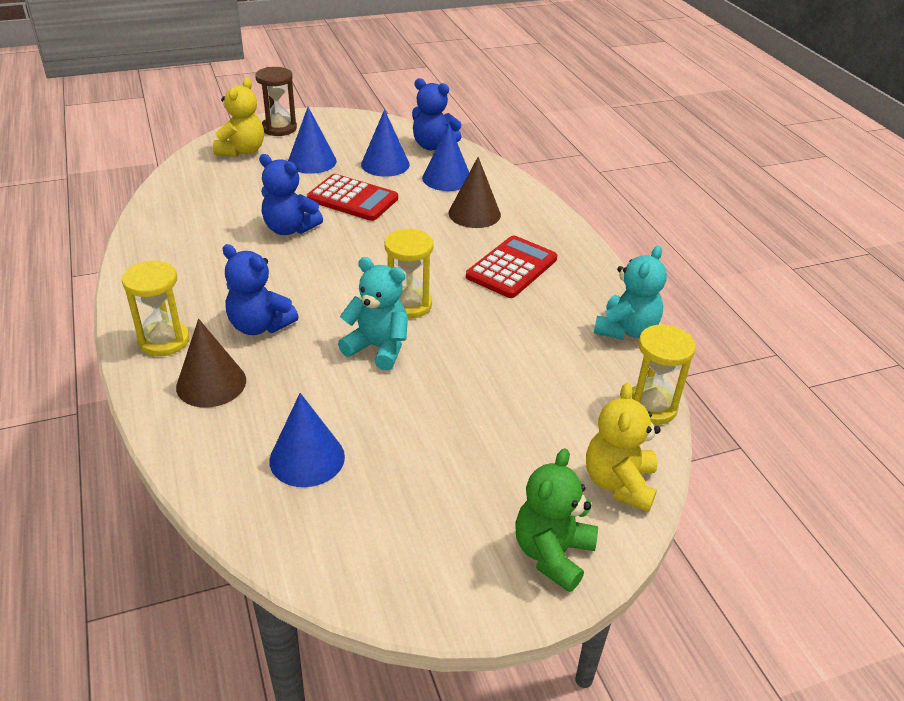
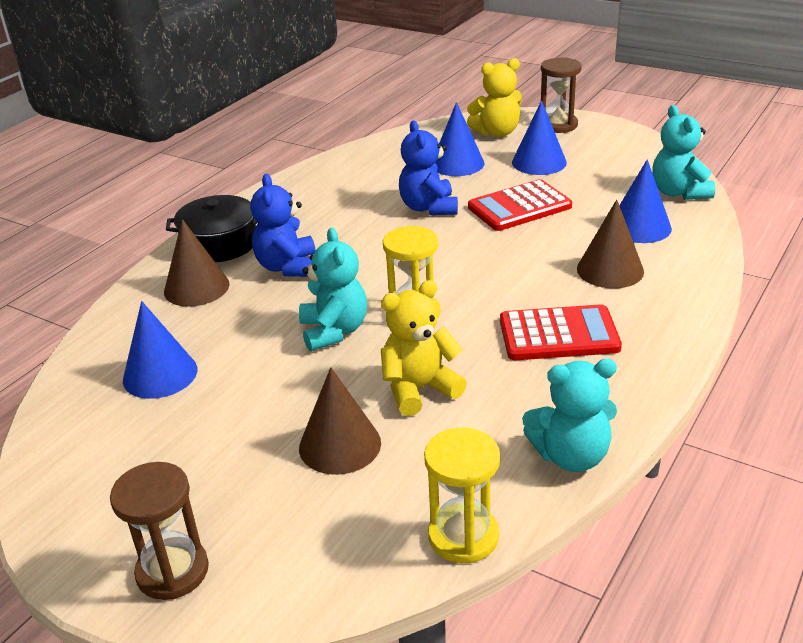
camera: 55 degrees right, 5 degrees down
(164, 340) = (220, 244): yellow hourglass -> black pot
(352, 199) = (519, 207): red calculator -> red calculator turned 75 degrees clockwise
(385, 164) = (600, 190): blue cone -> blue cone (457, 164)
(433, 146) = (679, 192): blue teddy bear -> turquoise teddy bear
(509, 410) = (340, 445): none -> brown cone
(552, 554) = (172, 571): green teddy bear -> brown hourglass
(619, 483) = (315, 570): yellow teddy bear -> yellow teddy bear (419, 389)

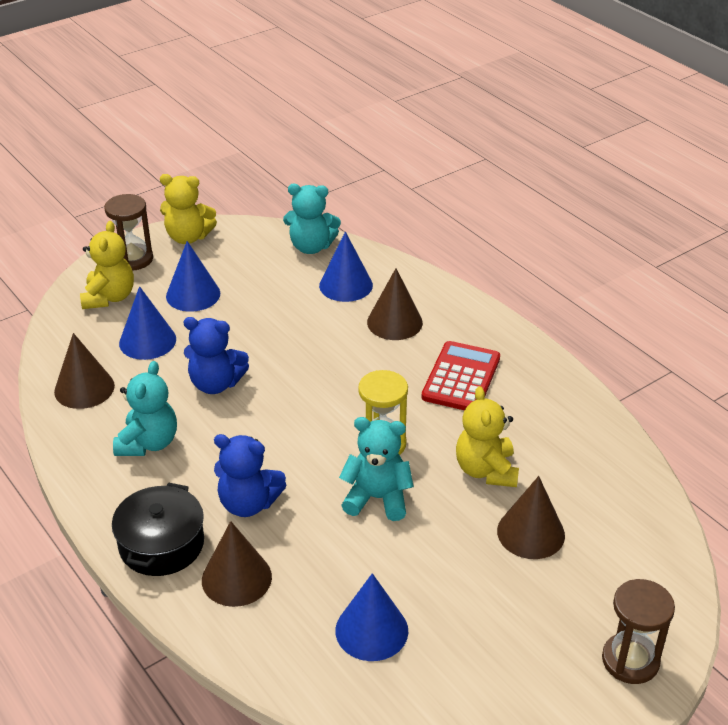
camera: 70 degrees left, 5 degrees up
(377, 159) = (84, 388): none -> brown cone
(463, 536) = (652, 496): yellow hourglass -> none
(519, 207) = (261, 332): red calculator -> none
(571, 456) = (597, 421): turquoise teddy bear -> turquoise teddy bear (148, 443)
(617, 136) = (188, 237): none -> yellow teddy bear

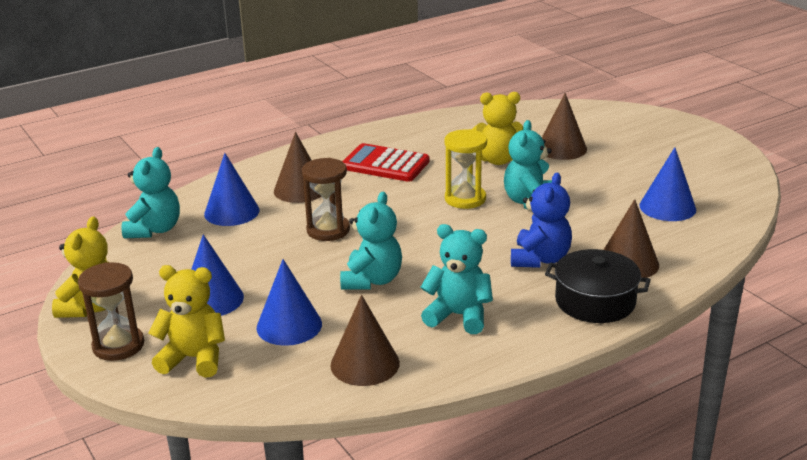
camera: 85 degrees left, 10 degrees down
(216, 384) = (372, 280): blue teddy bear -> turquoise teddy bear
(630, 660) = (668, 126): brown hourglass -> brown hourglass (328, 230)

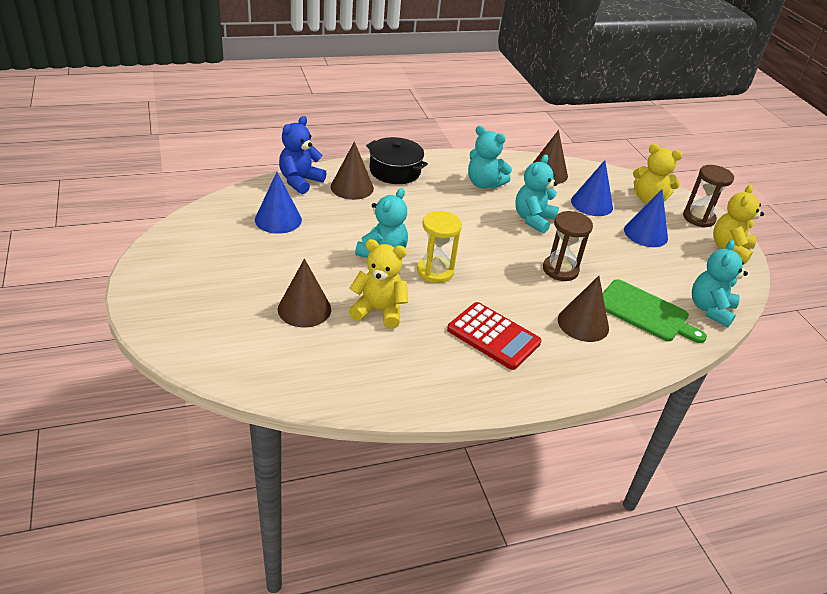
camera: 170 degrees left, 10 degrees up
(231, 212) = (645, 312): blue cone -> green cutting board
(540, 259) = (409, 205): blue teddy bear -> blue teddy bear (300, 181)

